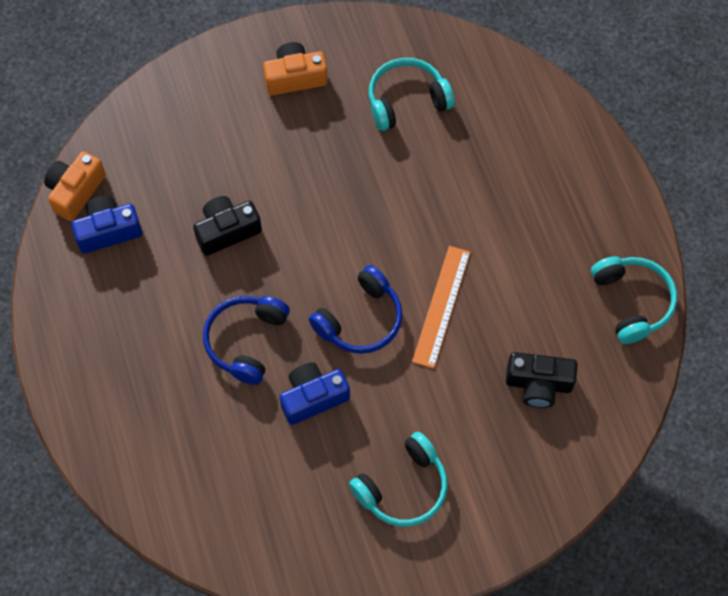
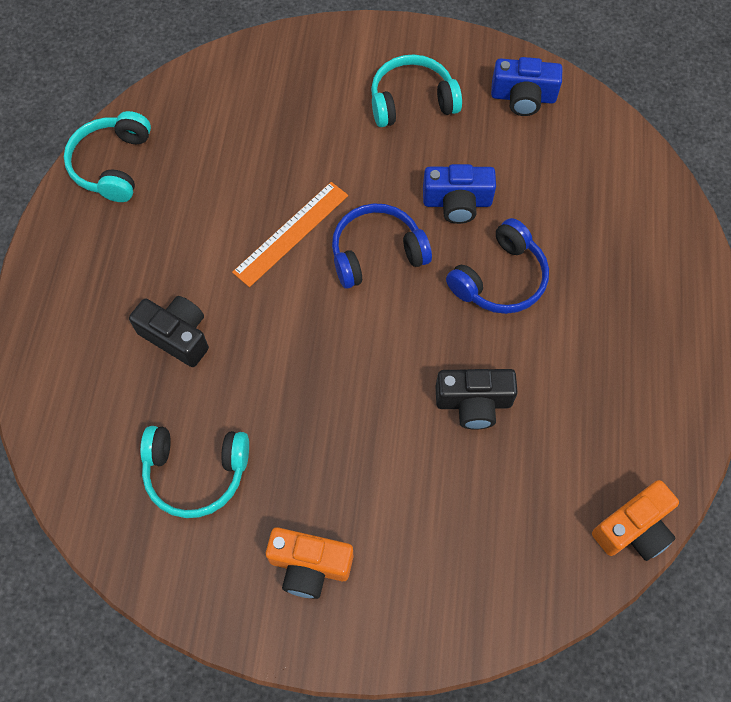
camera: 155 degrees left, 0 degrees up
(108, 231) = (608, 460): blue camera -> blue camera (523, 97)
(538, 384) = (245, 132): black camera -> black camera (177, 336)

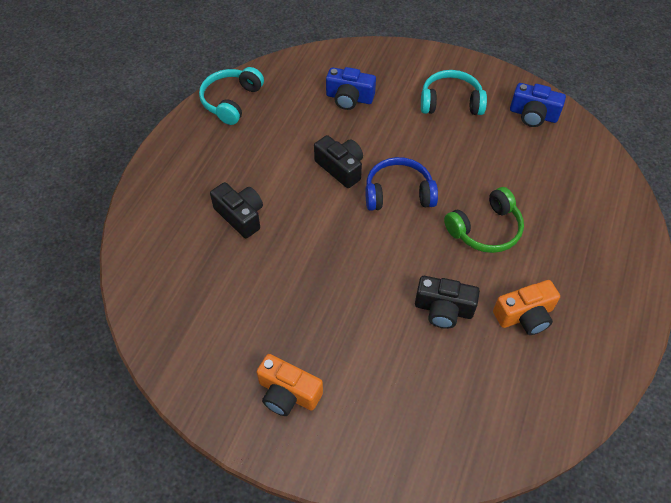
camera: 15 degrees right, 10 degrees down
(196, 472) = (225, 308): turquoise headphones -> none
(291, 233) = (340, 168): orange ruler -> black camera
(457, 202) = (466, 172): blue camera -> blue camera (349, 98)
(500, 279) = (485, 229): blue headphones -> green headphones
(633, 528) = (548, 430): orange camera -> orange camera (525, 316)

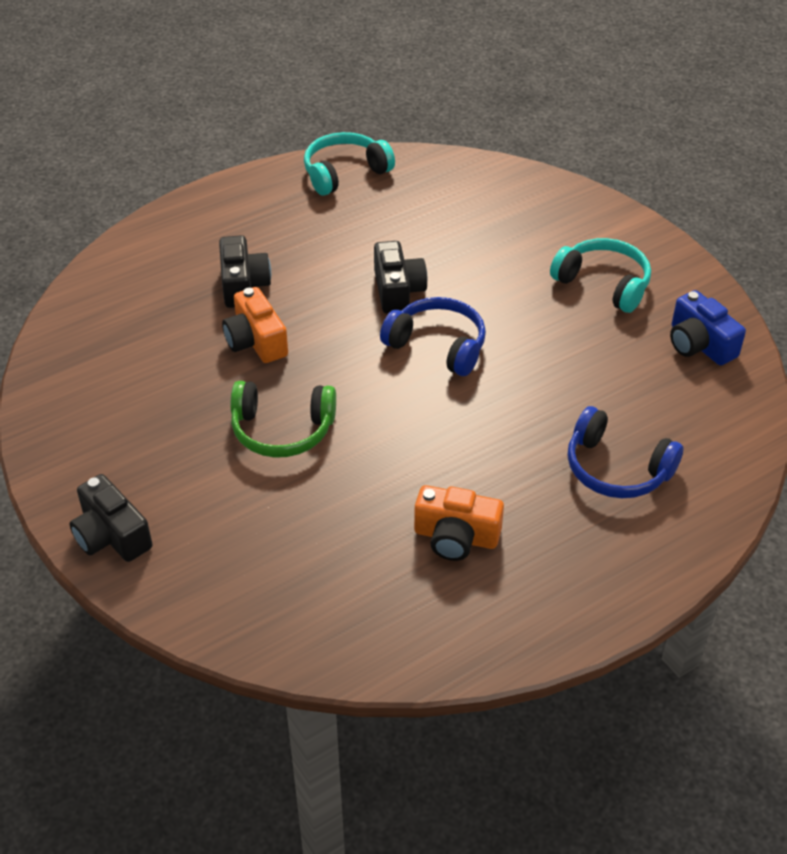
camera: 35 degrees right, 10 degrees down
(288, 393) = (128, 465): orange camera -> orange camera (256, 341)
(349, 98) = (481, 226): blue camera -> none
(443, 309) = (368, 480): black camera -> black camera (111, 535)
(485, 229) = (503, 431): green headphones -> green headphones (282, 430)
(564, 218) = (616, 469): none -> blue headphones

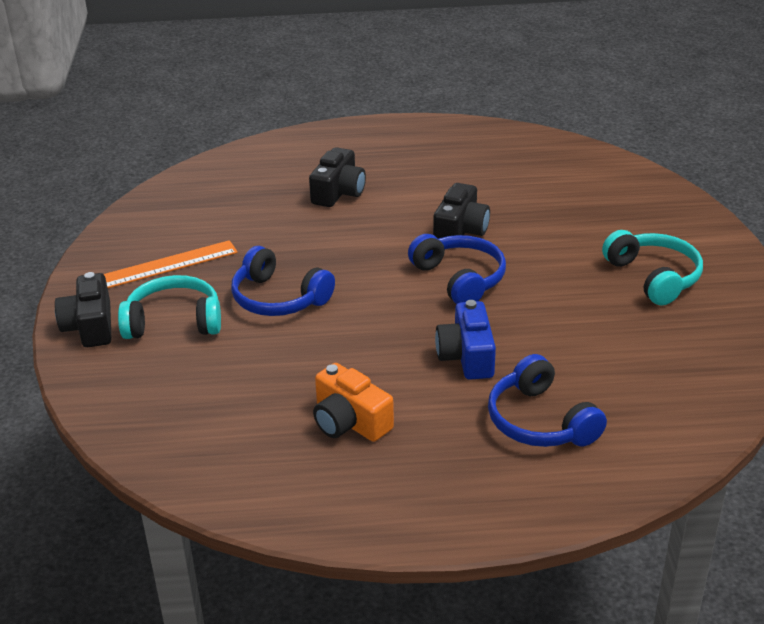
camera: 30 degrees right, 10 degrees down
(133, 433) = (167, 265): none -> orange ruler
(256, 341) = (313, 232): orange camera -> none
(282, 430) = (279, 298): green headphones -> blue headphones
(345, 173) = (490, 138): turquoise headphones -> turquoise headphones (174, 322)
(699, 344) = (709, 351): blue camera -> blue camera (467, 356)

